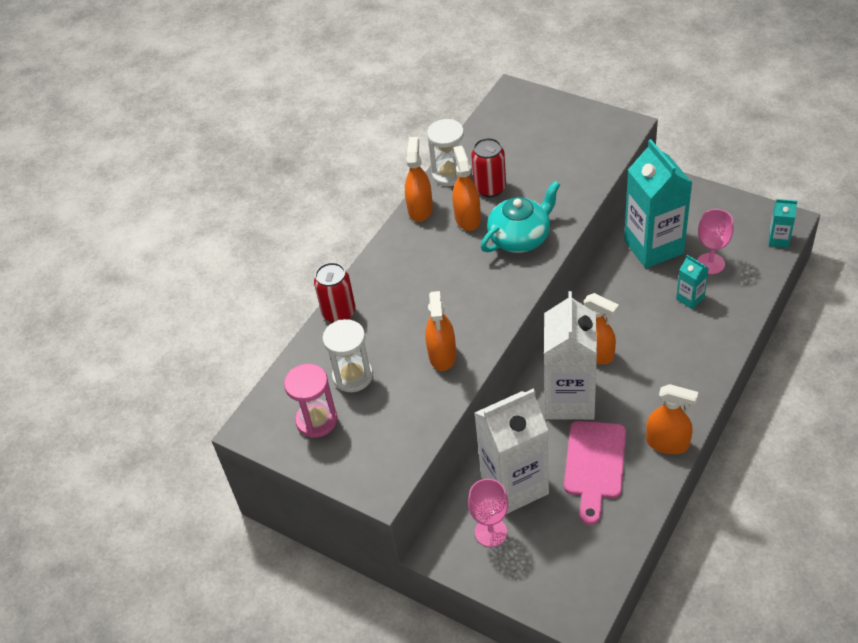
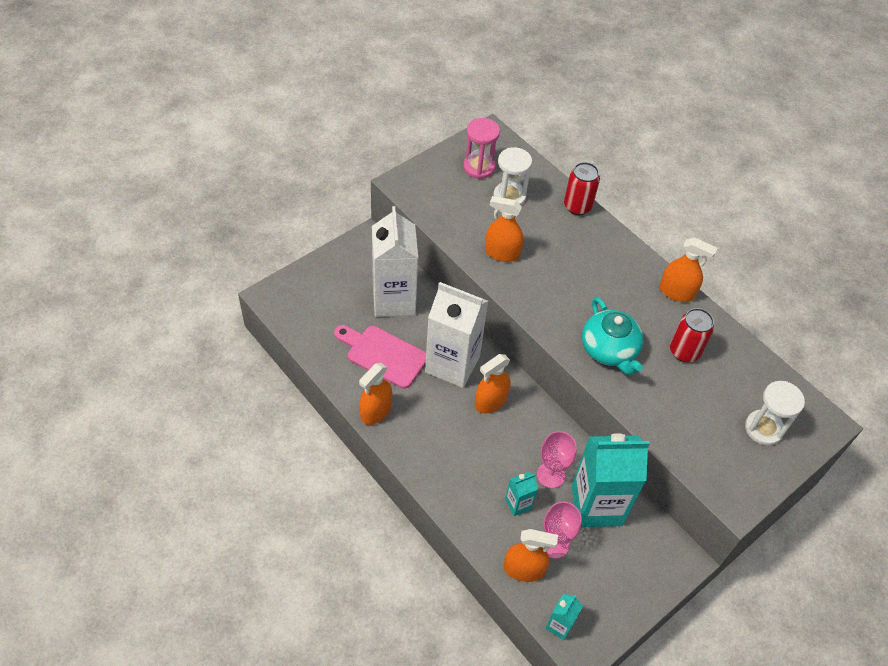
camera: 100 degrees right, 5 degrees up
(449, 174) = (716, 328): white hourglass -> white hourglass (763, 429)
(467, 218) = (650, 321): orange spray bottle -> orange spray bottle (523, 569)
(491, 532) = (363, 272): pink goblet -> pink goblet (550, 475)

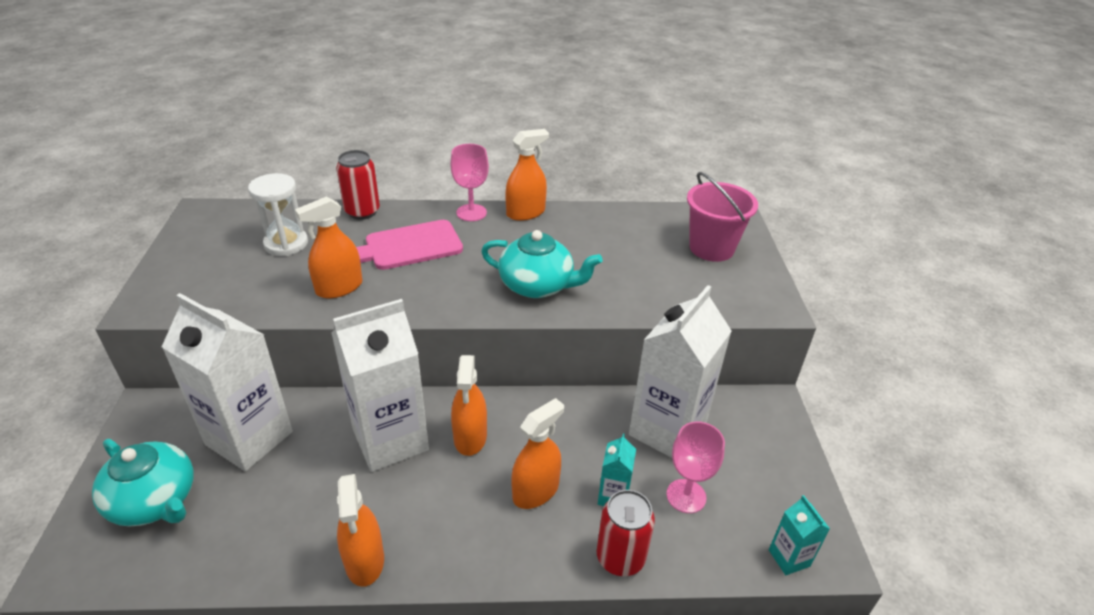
camera: 50 degrees left, 15 degrees down
(328, 296) = (155, 501): none -> turquoise teapot
(383, 355) = (302, 498): pink cutting board -> pink cutting board (408, 247)
(479, 167) = (222, 242): pink hourglass -> none
(523, 569) = (697, 546): orange spray bottle -> orange spray bottle (535, 491)
(550, 475) = (603, 444): pink goblet -> pink goblet (471, 213)
(596, 505) = (667, 430): turquoise carton -> white carton
(684, 351) = (590, 244): red can -> red can (620, 558)
(763, 429) = (711, 248): white hourglass -> pink bucket

